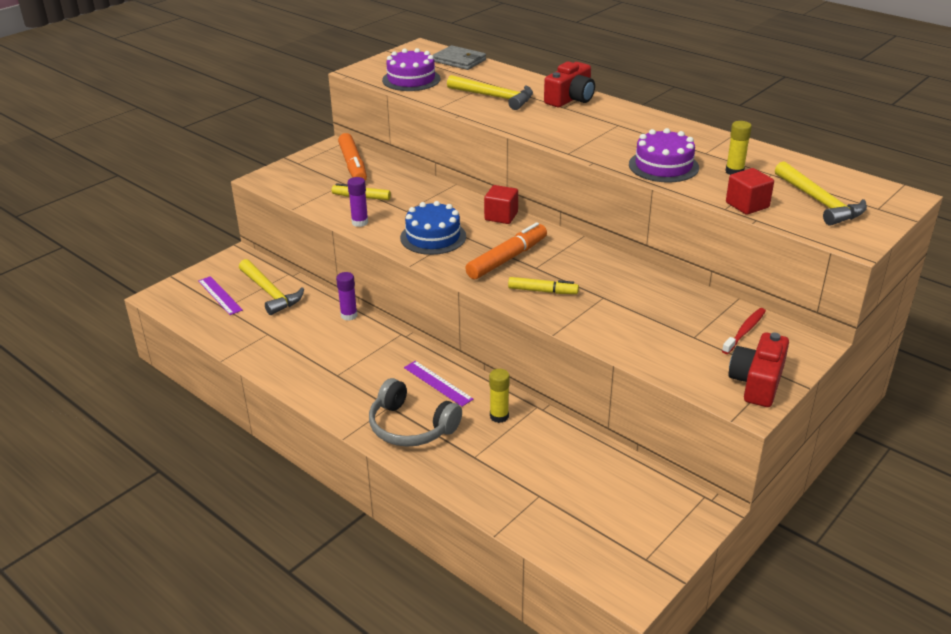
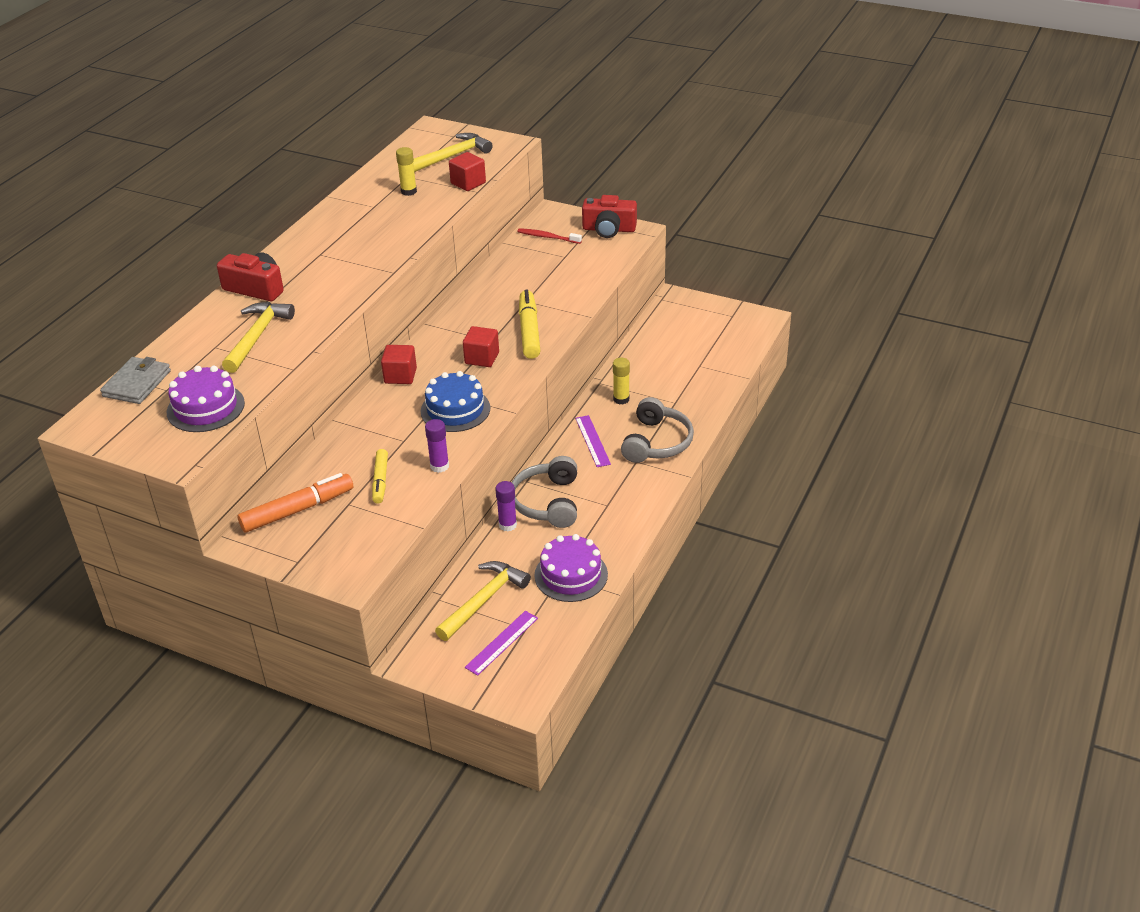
camera: 105 degrees left, 5 degrees up
(364, 341) = (547, 502): none -> grey headphones
(437, 383) = (592, 441): purple ruler -> purple ruler turned 45 degrees counterclockwise
(507, 259) = (482, 358): orange marker -> red cube
(542, 291) = (529, 331): yellow marker -> yellow marker, size x1.60
(663, 166) = (407, 223): purple cake -> purple cake (571, 575)

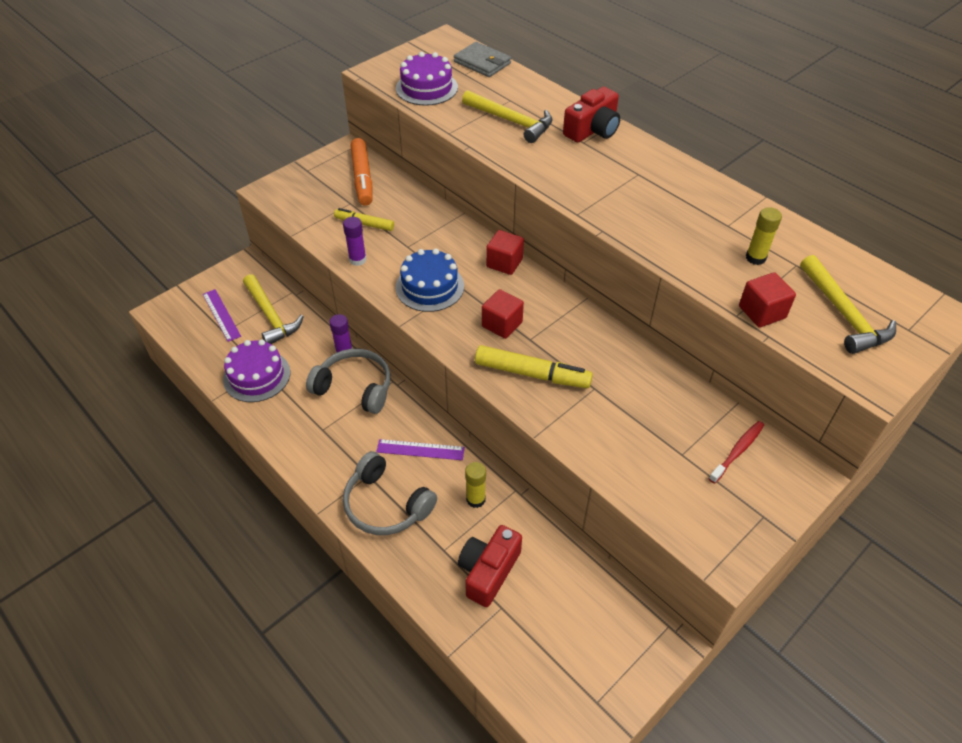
camera: 110 degrees right, 10 degrees up
(609, 229) = (739, 527): red camera -> red camera (488, 571)

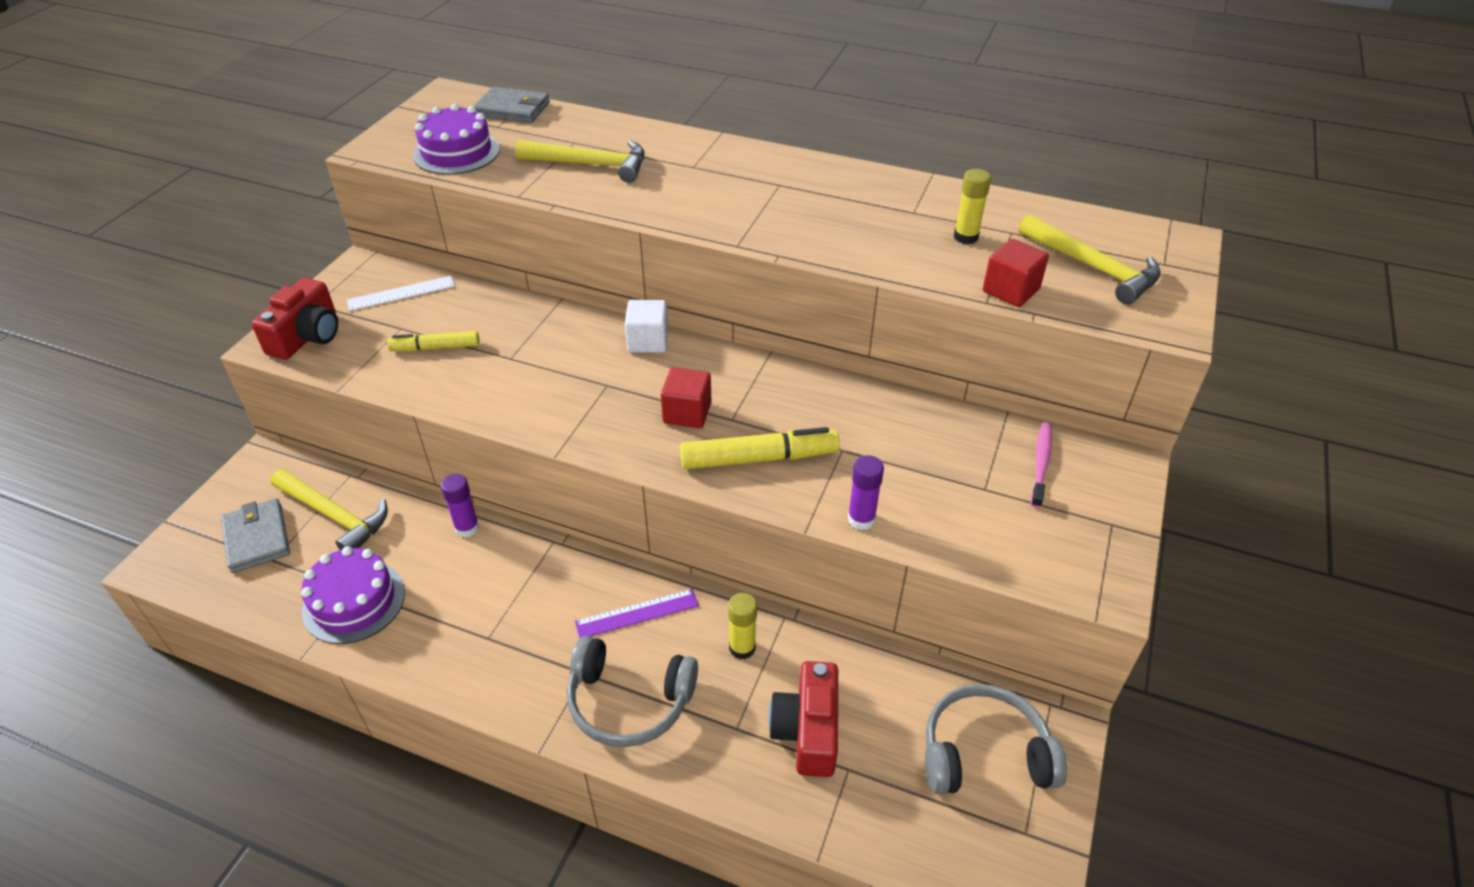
camera: 25 degrees left, 5 degrees down
(221, 315) = (257, 538): purple ruler -> grey wallet
(355, 387) = (505, 567): grey headphones -> grey headphones (984, 753)
(357, 260) = (451, 394): purple glue stick -> purple glue stick (861, 519)
(362, 178) = (401, 293): orange marker -> white ruler
(430, 287) = (568, 397): blue cake -> none
(504, 263) = (648, 341): red cube -> white cube
(593, 130) = (696, 151): red camera -> red camera (307, 336)
(737, 451) = (1041, 463): red toothbrush -> pink toothbrush

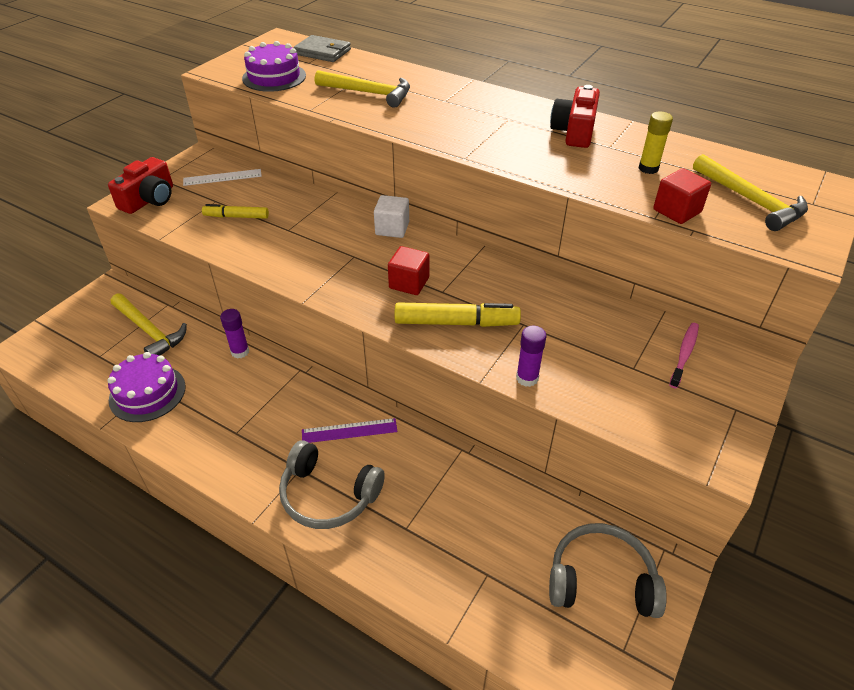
camera: 10 degrees right, 0 degrees up
(257, 538) = (93, 340): grey wallet -> none
(742, 648) = (423, 468): yellow glue stick -> none
(807, 730) = (461, 539): red camera -> red camera (574, 131)

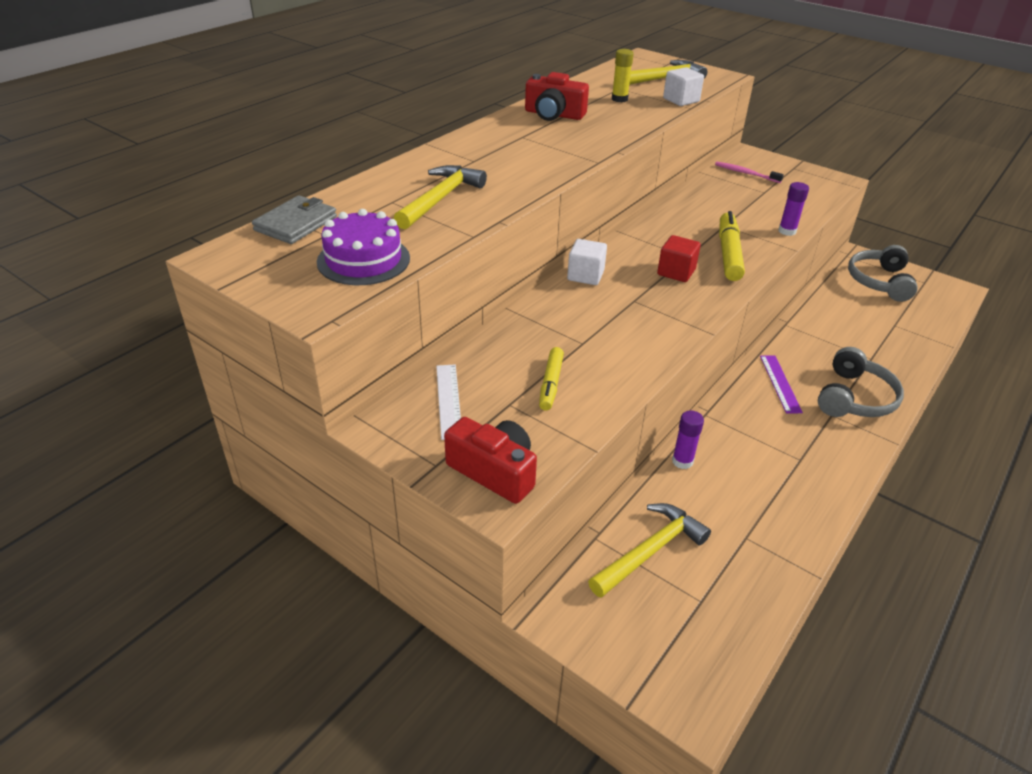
camera: 85 degrees left, 5 degrees down
(147, 393) = (759, 539): purple cake -> none
(677, 211) = (681, 100): red cube -> white cube

